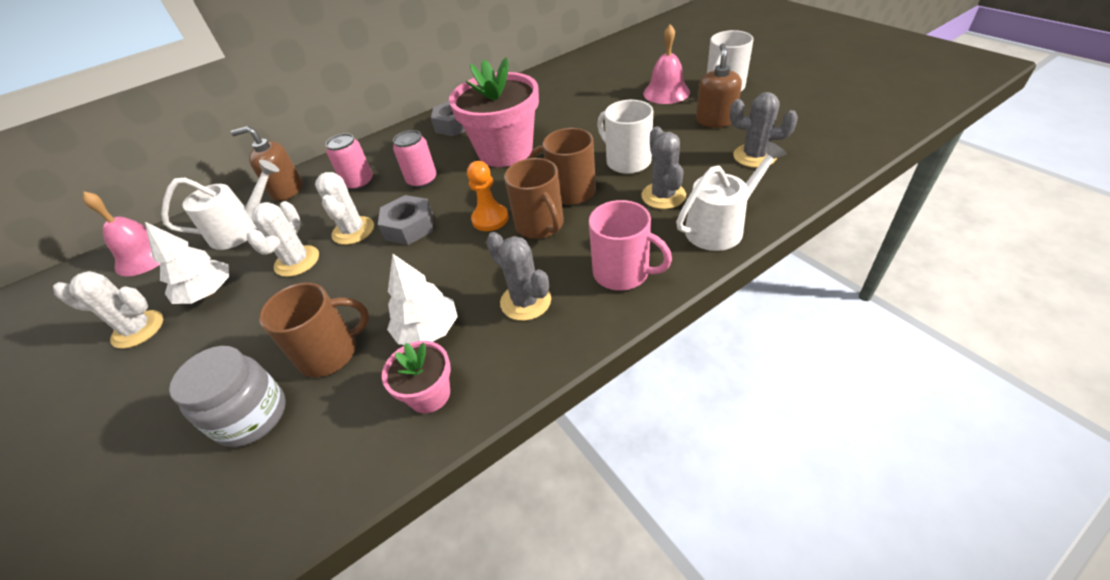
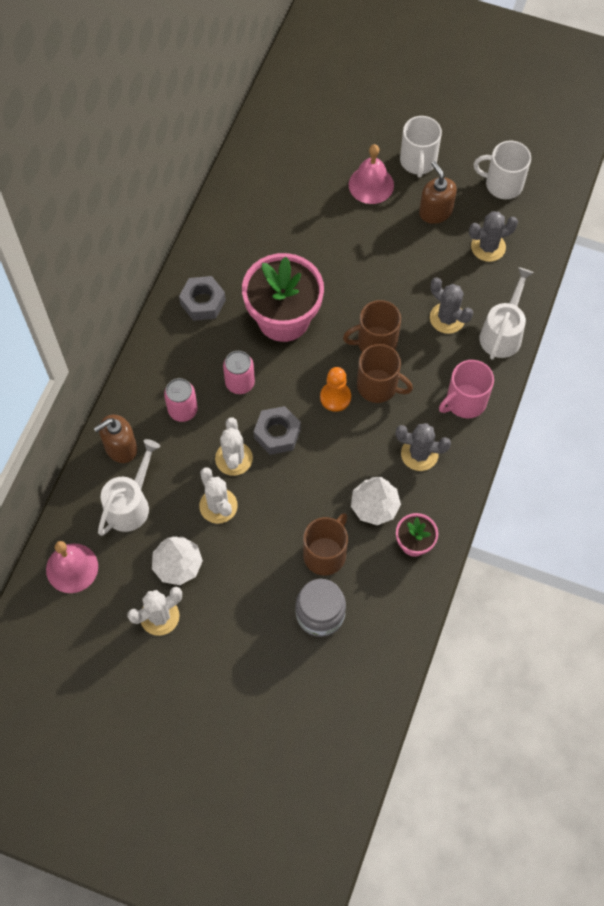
camera: 40 degrees left, 20 degrees up
(353, 231) = (234, 458): white cactus -> white cactus turned 45 degrees clockwise
(623, 273) = (465, 402): pink mug -> pink mug turned 150 degrees clockwise
(627, 161) = (396, 290): white mug -> white mug (502, 184)

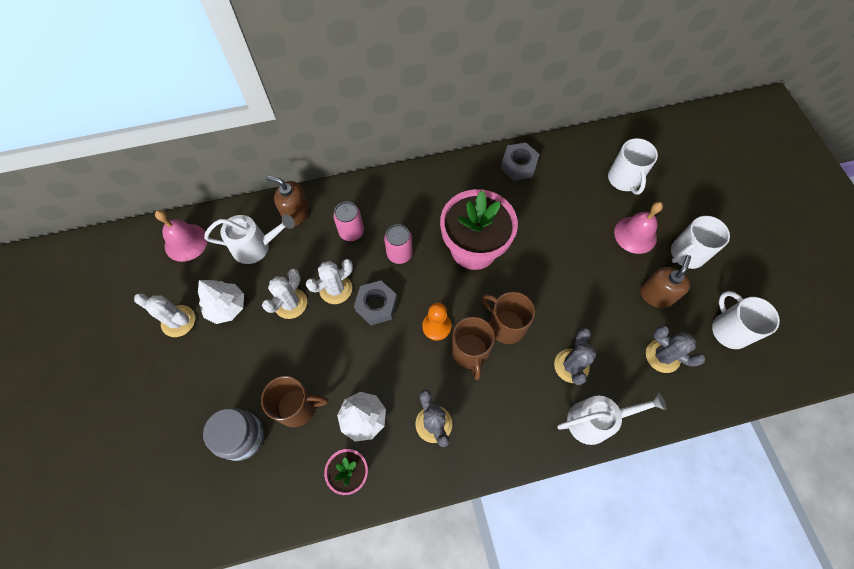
camera: 55 degrees right, 0 degrees up
(203, 302) = (445, 190): grey nut -> grey nut (518, 165)
(312, 151) = (624, 179): none -> white mug
(465, 402) = (508, 430): pink mug -> none

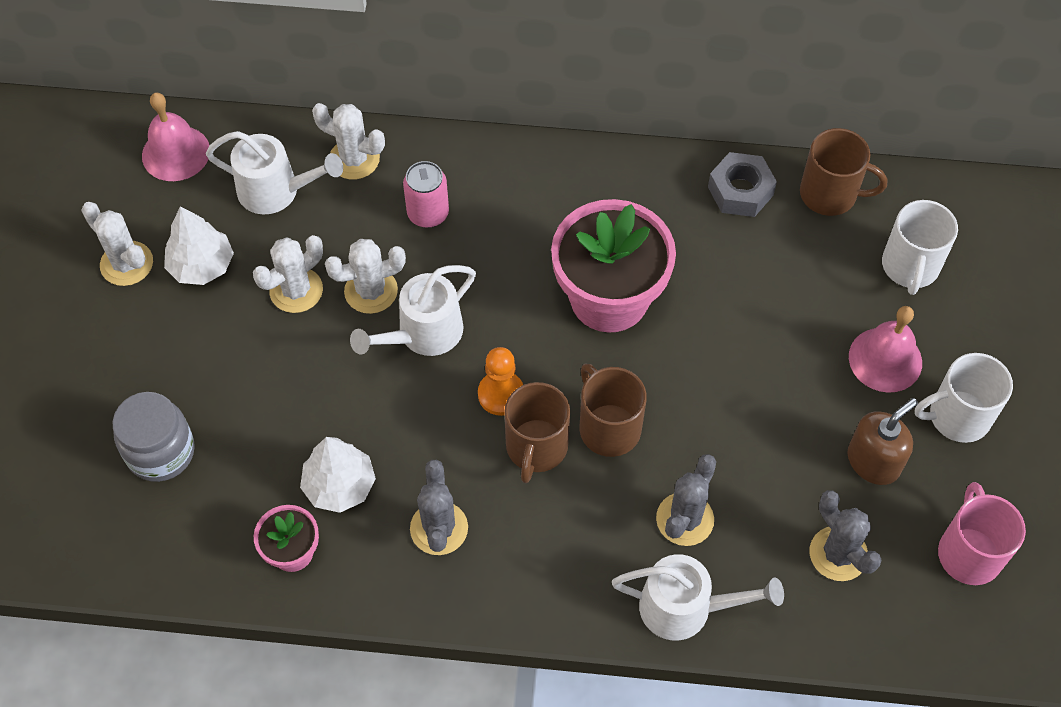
camera: 20 degrees right, 5 degrees down
(296, 213) = (354, 159): brown soap dispenser -> white cactus
(298, 406) = (252, 438): brown mug -> brown mug (830, 194)
(376, 305) = (422, 334): grey nut -> white watering can
(399, 254) = (489, 270): pink can -> none
(729, 330) = (969, 552): white mug -> pink mug

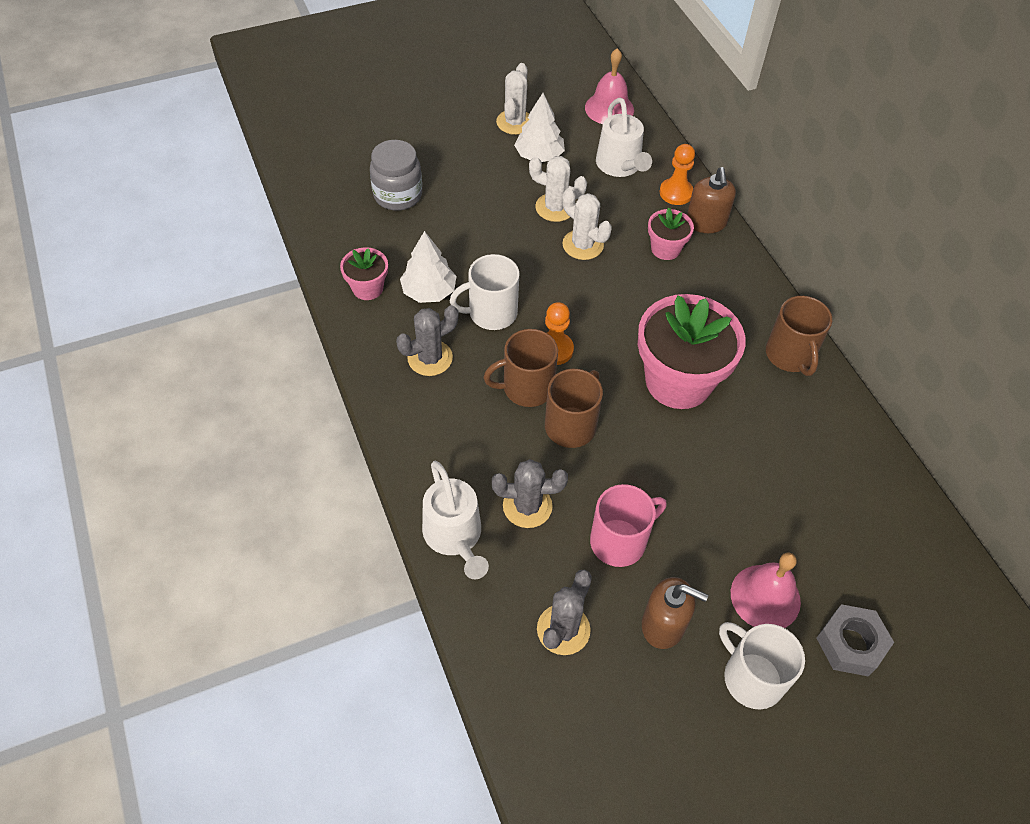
camera: 60 degrees right, 5 degrees down
(354, 159) = (676, 193): white cactus -> orange pawn
(416, 155) = (706, 222): none -> brown soap dispenser
(422, 334) = (570, 286): white watering can -> none
(428, 213) = (665, 249): pink can -> pink flower pot
(740, 191) = (839, 428): grey nut -> grey nut (850, 644)
(830, 194) = (890, 493): brown mug -> brown mug (790, 355)
(910, 267) = (869, 582): white mug -> white mug (491, 313)
(969, 552) = (627, 737): pink mug -> pink mug (619, 541)

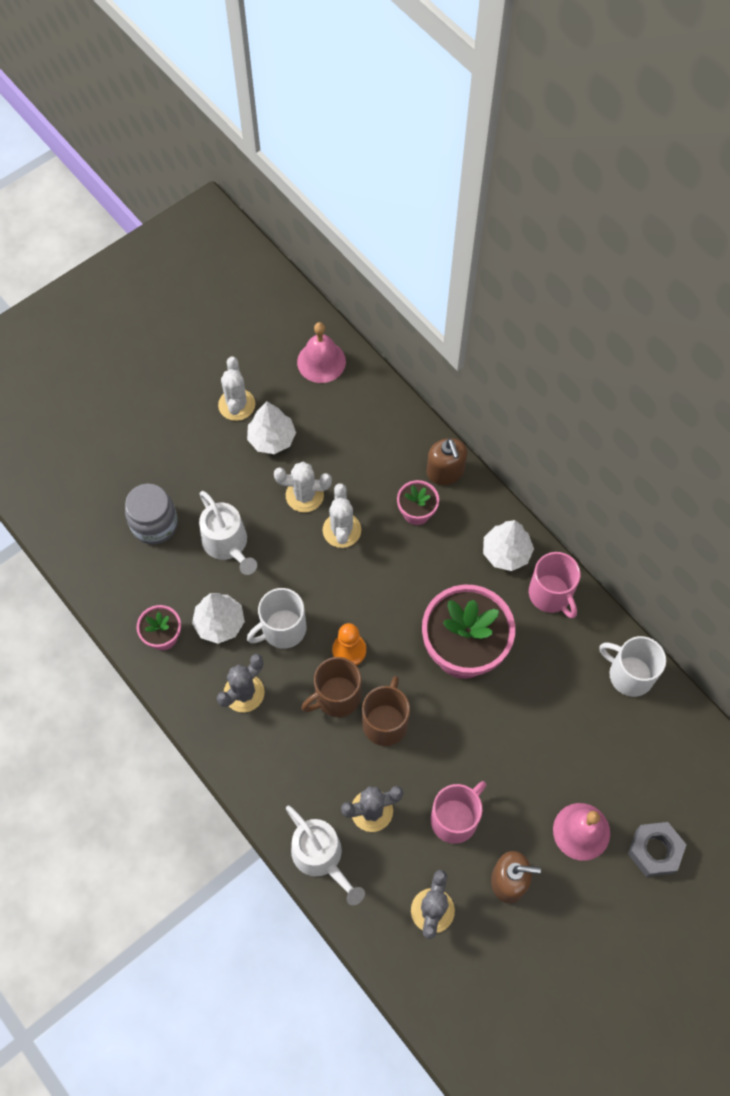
camera: 15 degrees left, 10 degrees up
(583, 245) = (341, 530): white cactus -> white cactus turned 60 degrees clockwise
(620, 166) = (351, 429): white watering can -> white watering can (228, 545)
(676, 193) = (409, 445): orange pawn -> none
(751, 306) = (506, 552): none -> white tree
(751, 677) = (586, 903): white mug -> white mug (629, 674)
(790, 355) = (551, 594): brown mug -> pink mug

